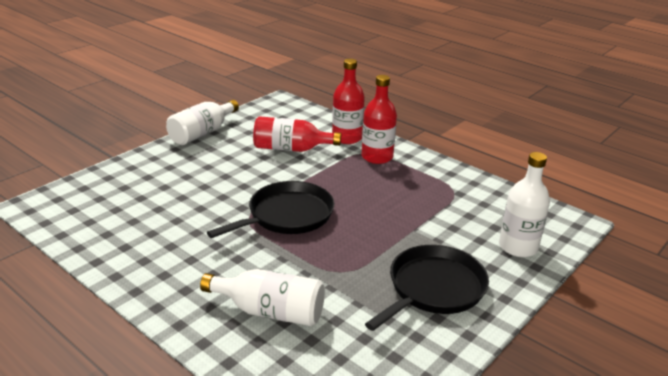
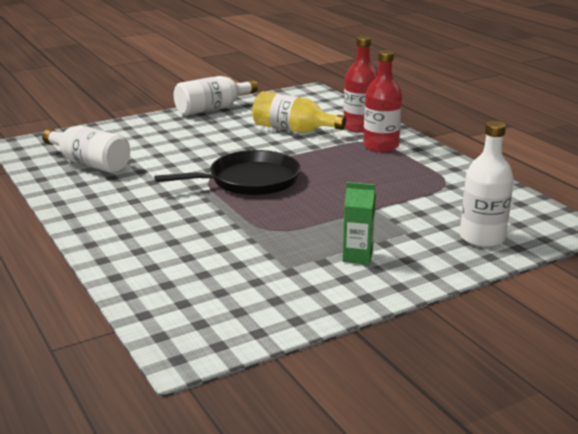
camera: 20 degrees right, 5 degrees down
(270, 311) = (179, 248): white bottle -> white bottle (90, 164)
(291, 149) = (293, 130): red bottle -> yellow bottle
(433, 289) = (357, 256): black pan -> green carton

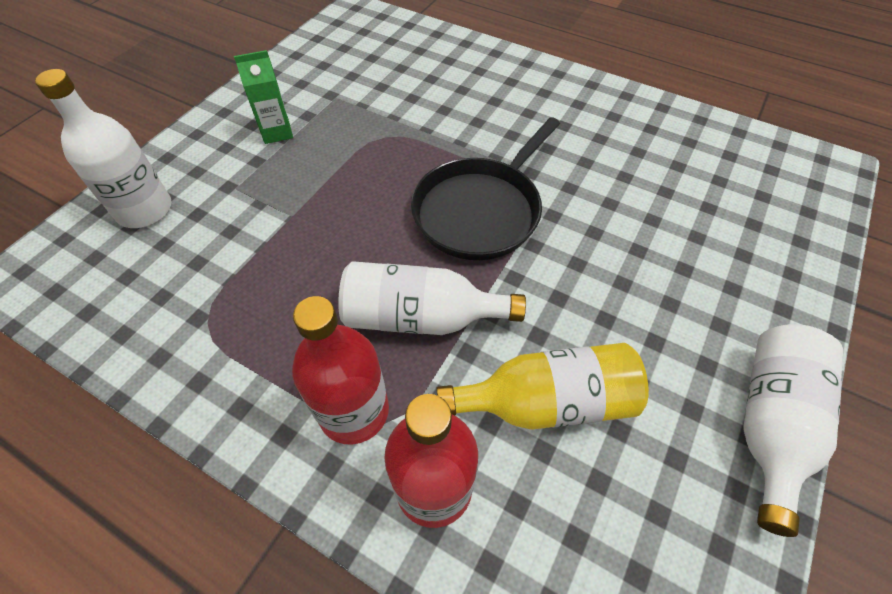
camera: 150 degrees right, 30 degrees up
(90, 164) = (696, 163): white bottle -> white bottle (420, 317)

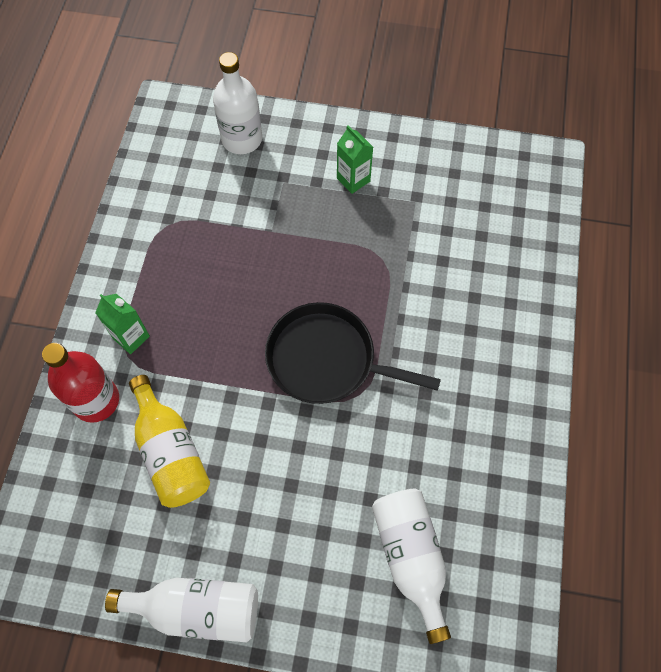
camera: 70 degrees right, 10 degrees up
(354, 411) = (131, 337): red bottle -> green carton
(420, 317) = (211, 351): white bottle -> white bottle (410, 557)

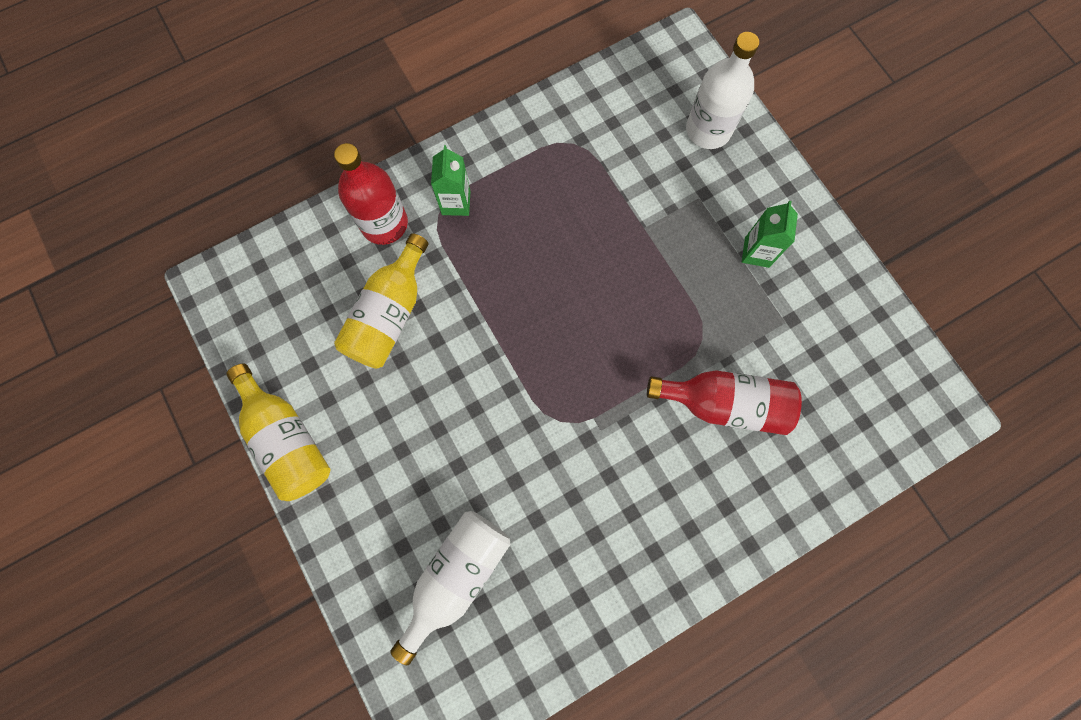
camera: 50 degrees right, 10 degrees up
(197, 609) = (287, 439): white bottle -> yellow bottle
(327, 359) = (568, 369): black pan -> none
(437, 281) = (724, 403): none -> red bottle

